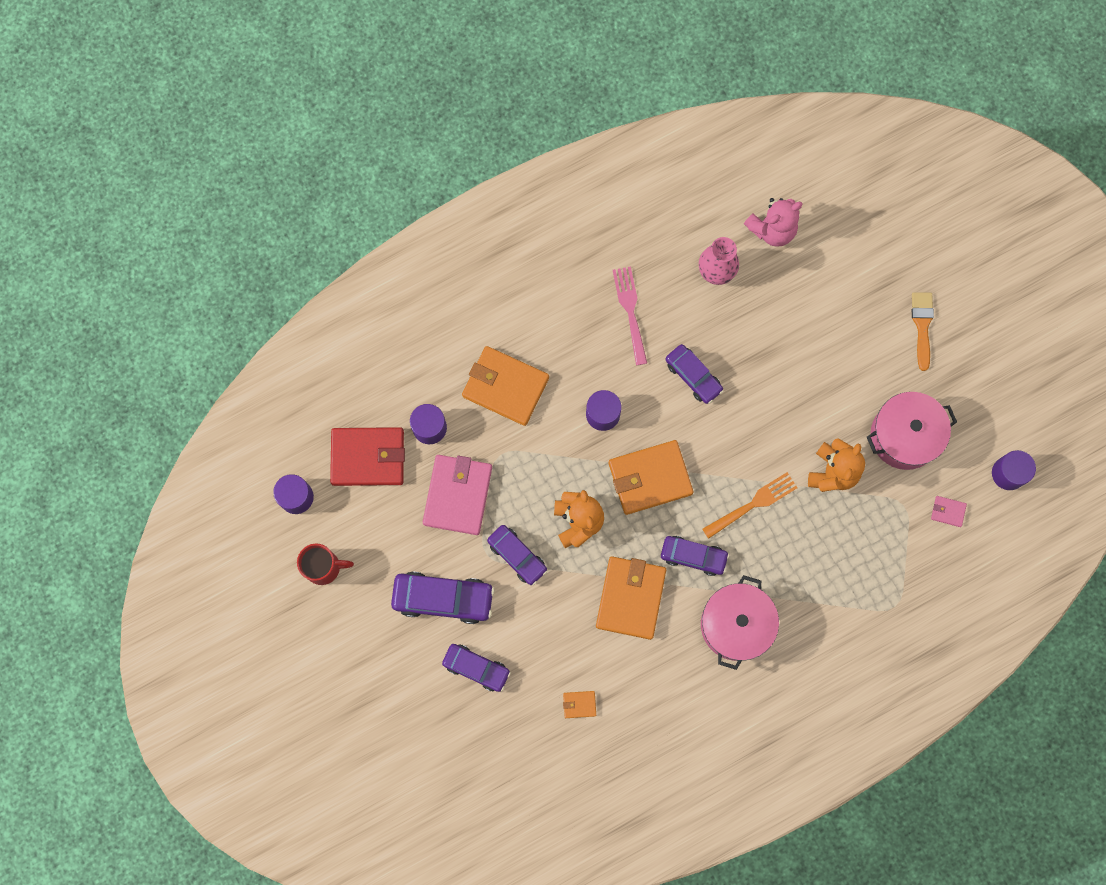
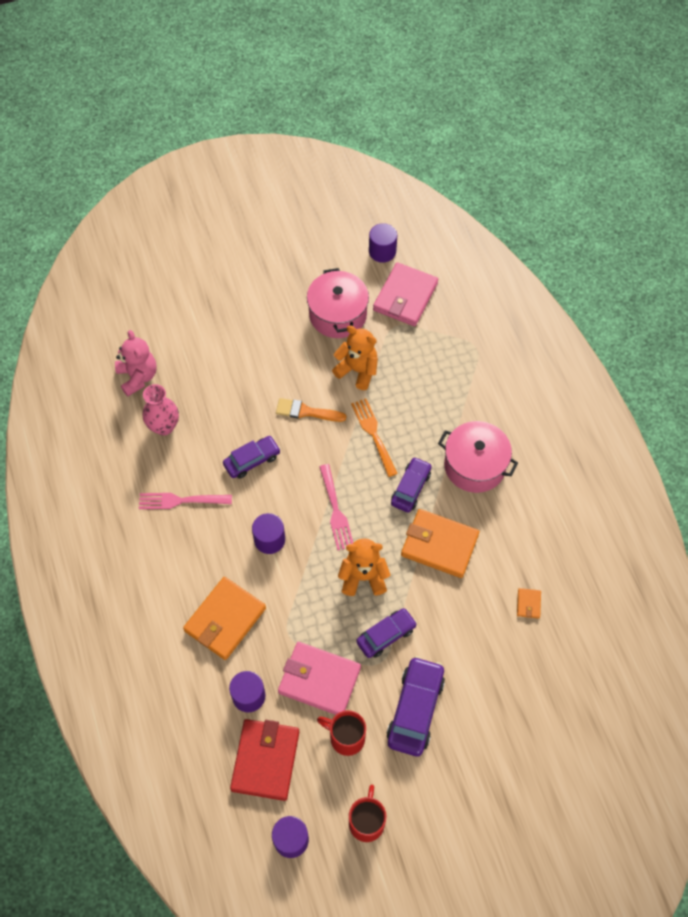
camera: 80 degrees left, 15 degrees down
(403, 532) = (345, 737): none -> red mug
(476, 668) = (485, 689): purple car -> none
(650, 478) = (335, 510): orange wallet -> pink fork
(922, 326) = (249, 285): orange brush -> orange brush (306, 411)
(948, 511) = (405, 297): pink wallet -> pink wallet, size x2.34

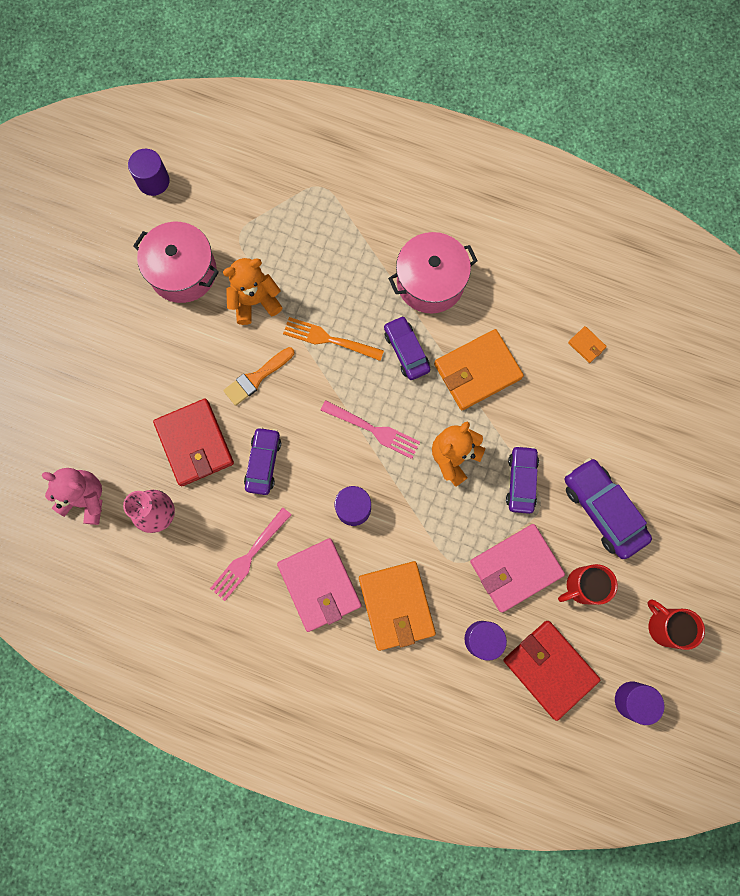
camera: 50 degrees left, 15 degrees up
(229, 410) = (195, 443): none -> red wallet
(405, 297) = (218, 201): pink wallet -> pink wallet (319, 584)

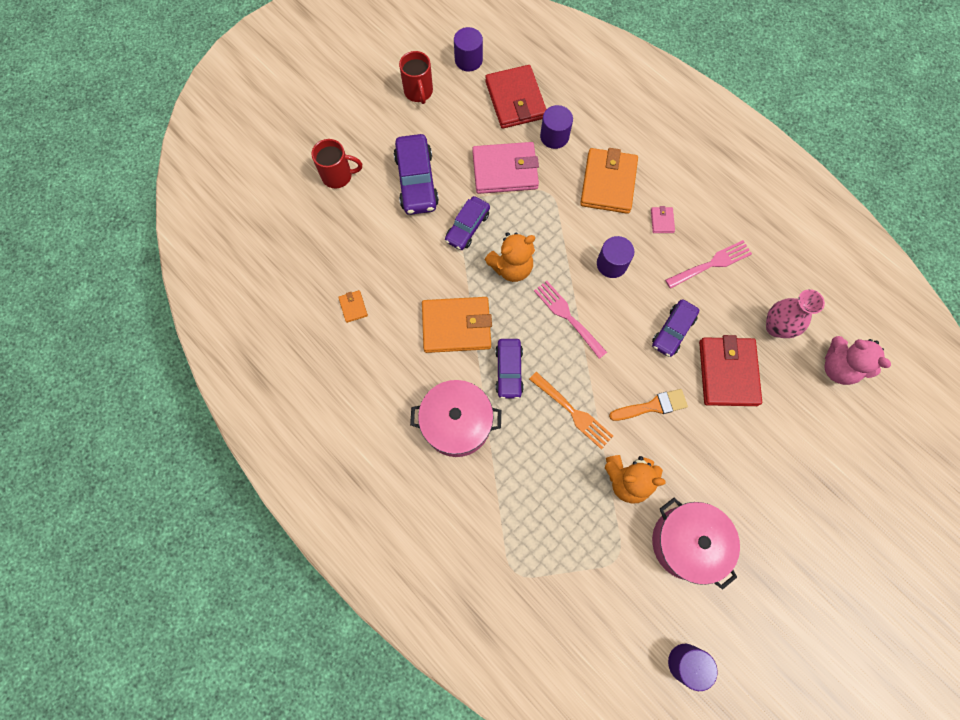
camera: 155 degrees left, 5 degrees down
(319, 584) = (662, 221): pink wallet -> pink wallet, size x0.43
(582, 586) = (462, 139): red mug -> red mug (338, 176)

